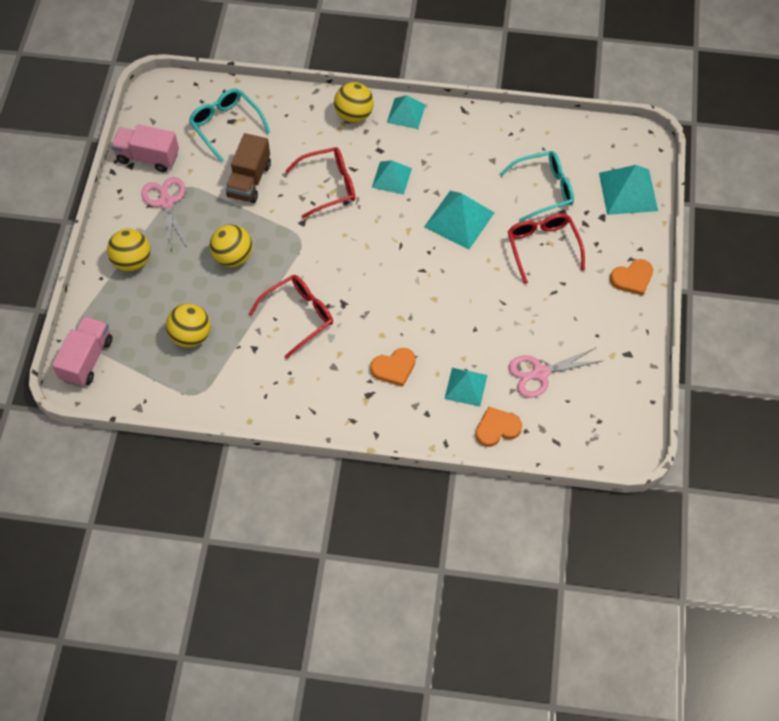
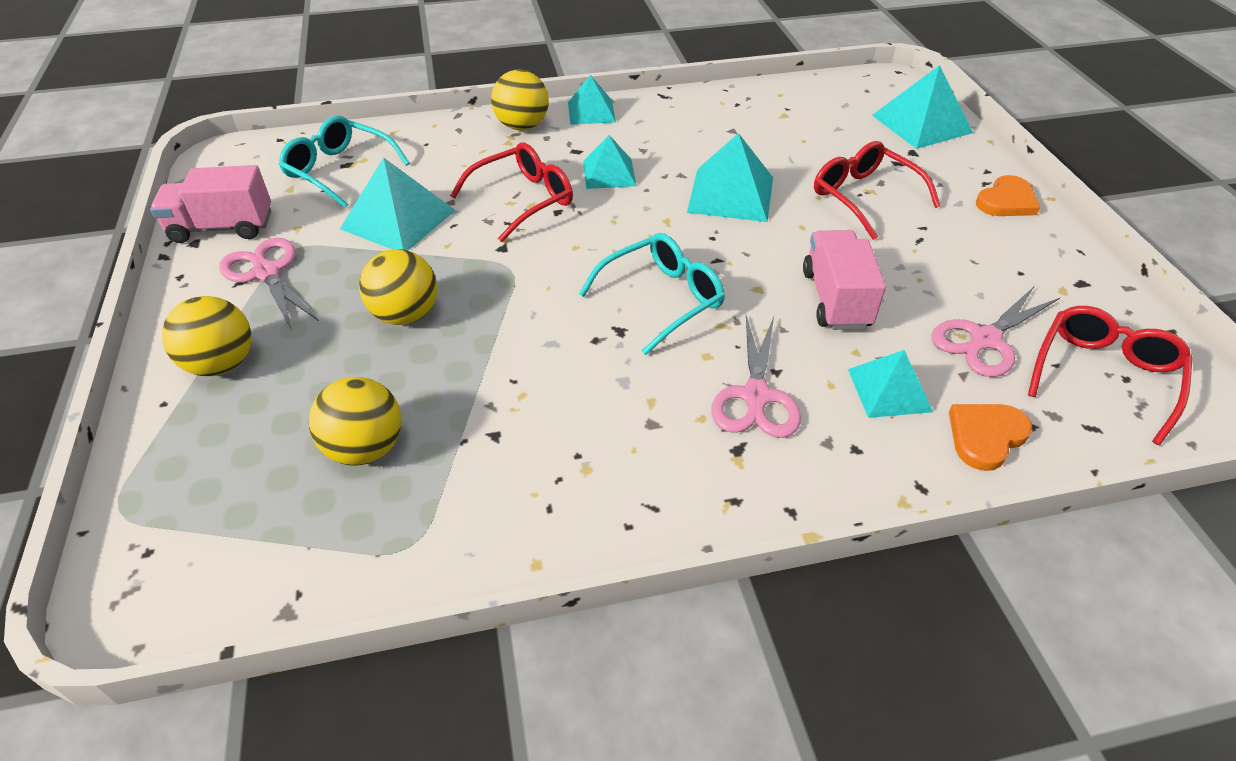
camera: 20 degrees left, 15 degrees down
(87, 359) = (151, 550): pink truck -> pink truck (835, 299)
(249, 180) = (398, 219): brown truck -> turquoise pyramid
(298, 316) = (553, 366): red glasses -> red glasses (1103, 376)
(394, 368) = (756, 396): orange heart -> pink scissors
(544, 189) = (818, 143): turquoise glasses -> turquoise glasses (662, 299)

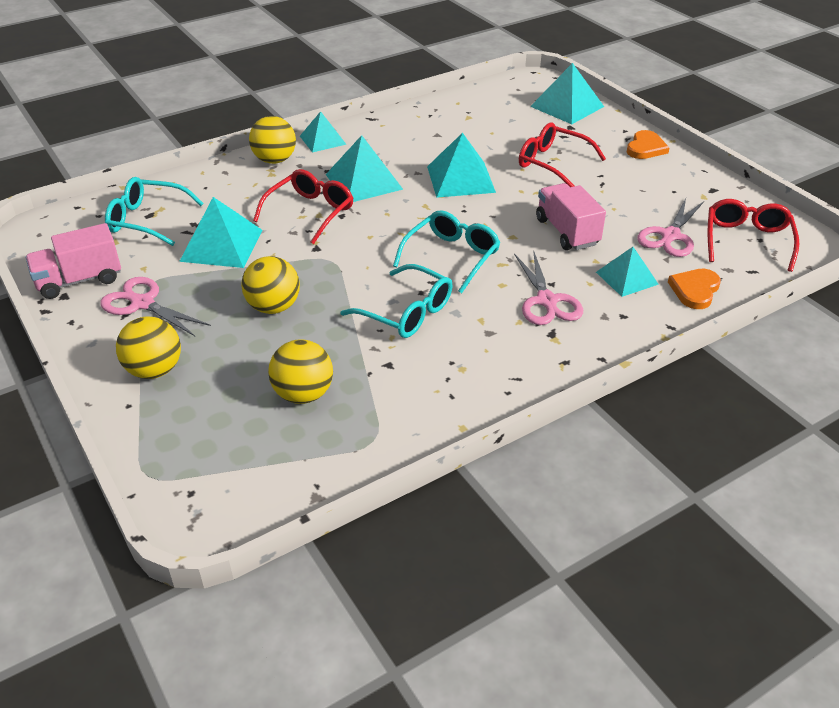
camera: 20 degrees left, 5 degrees down
(560, 364) = (407, 312): none -> turquoise glasses
(609, 173) = (364, 181): turquoise pyramid -> turquoise pyramid, size x1.53

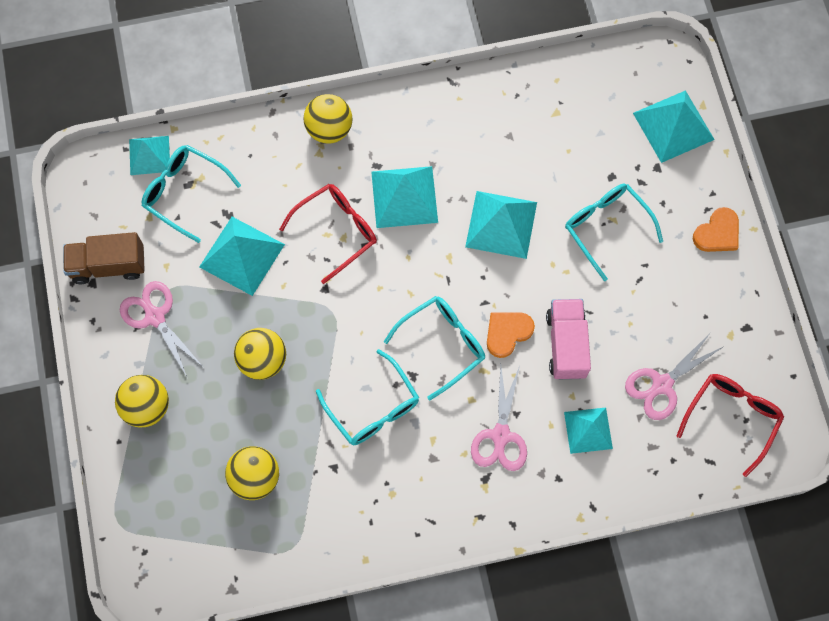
camera: 20 degrees right, 30 degrees up
(79, 280) = (108, 265): pink truck -> brown truck
(322, 140) = (388, 108): turquoise pyramid -> turquoise pyramid (149, 155)
(552, 163) = (606, 228): red glasses -> turquoise glasses
(695, 290) = (641, 468): orange heart -> orange heart (507, 333)

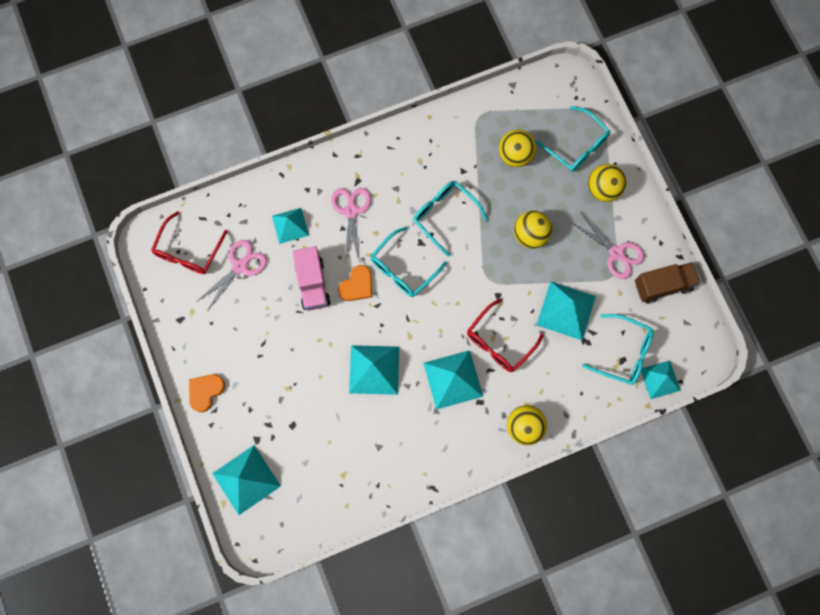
camera: 170 degrees right, 5 degrees up
(606, 228) = (292, 381): turquoise glasses -> turquoise glasses (577, 146)

